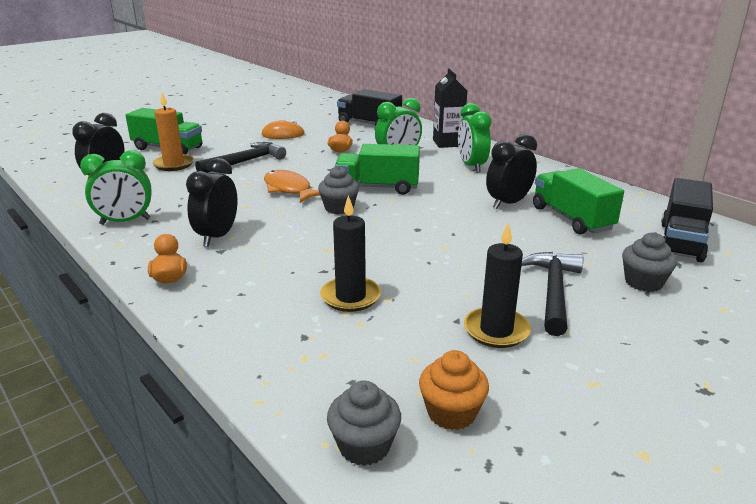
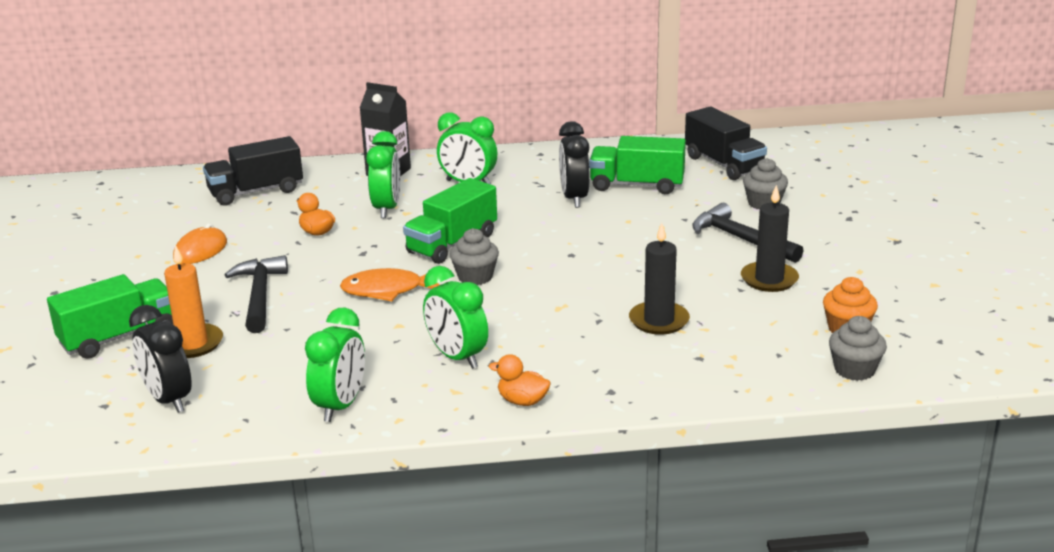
camera: 55 degrees left, 0 degrees up
(217, 236) = (457, 357): black clock -> green clock

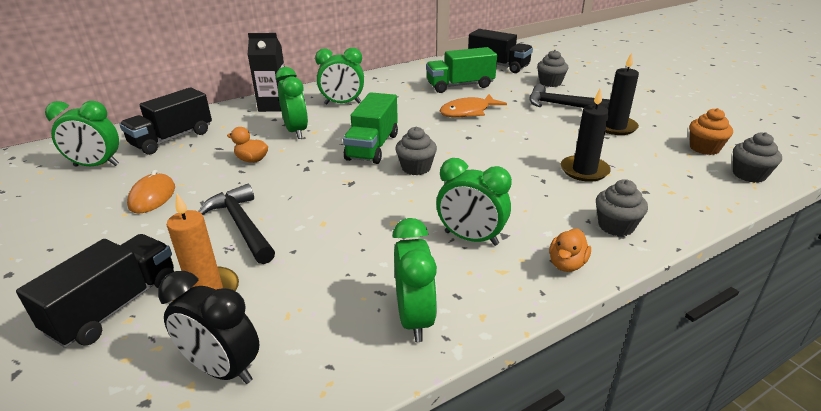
camera: 25 degrees left, 5 degrees up
(119, 337) = (116, 307): green truck -> black truck
(169, 207) = (96, 165): none -> green clock
(388, 290) = (356, 194): orange fish -> orange fish (468, 112)
(522, 401) = (567, 264): orange duck -> orange duck turned 60 degrees counterclockwise
(574, 198) = (428, 100): black clock -> none
(617, 382) = (616, 226): none -> grey cupcake

